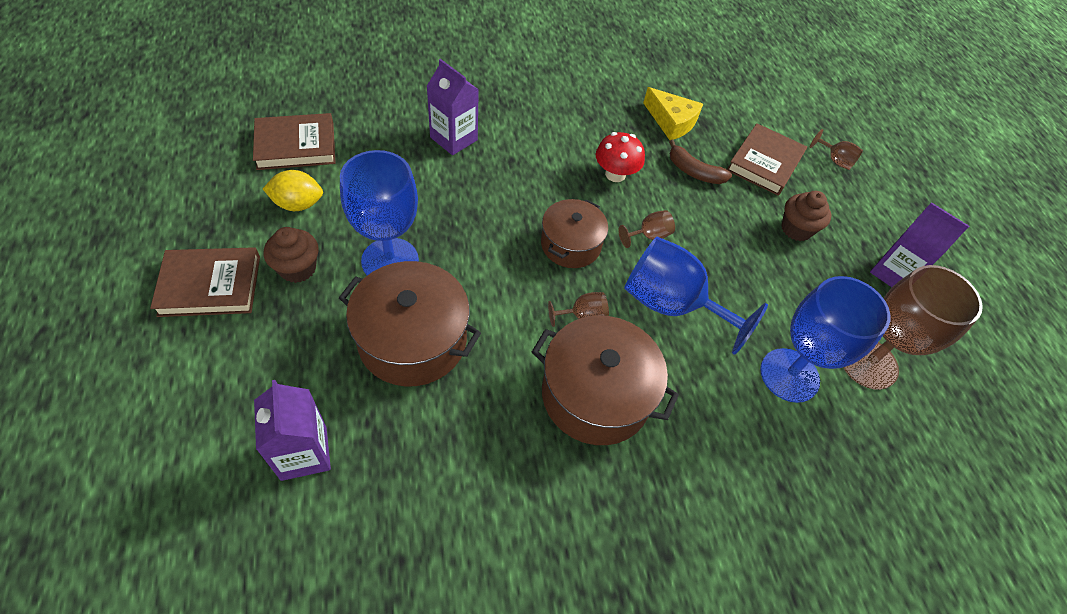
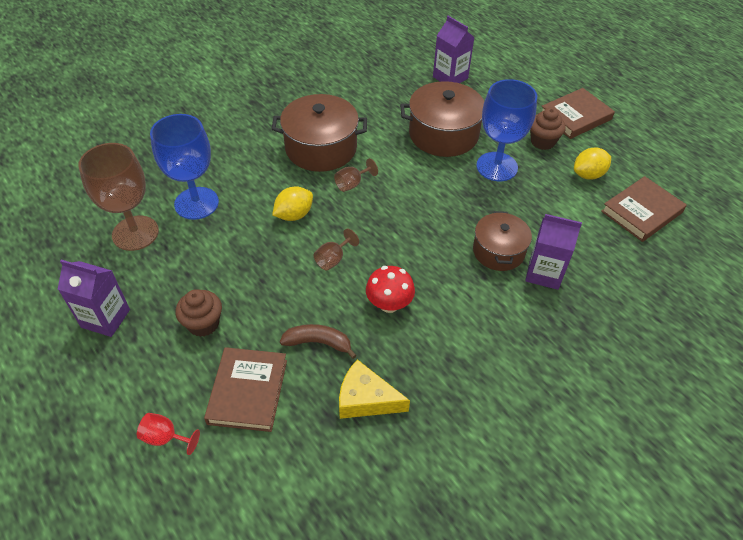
camera: 160 degrees right, 5 degrees down
(571, 245) = (388, 226): brown pot -> brown pot (498, 251)
(671, 305) = (294, 215): blue goblet -> yellow lemon
(835, 160) = (165, 438): brown goblet -> red goblet

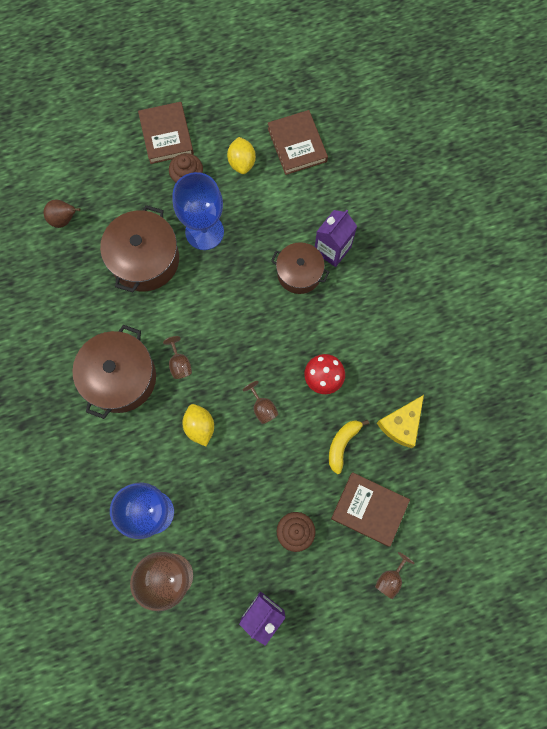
camera: 70 degrees left, 25 degrees up
(165, 438) = (390, 578): red goblet -> brown goblet
(318, 343) = (342, 444): brown banana -> yellow banana
(450, 77) = (64, 219): purple carton -> brown pear

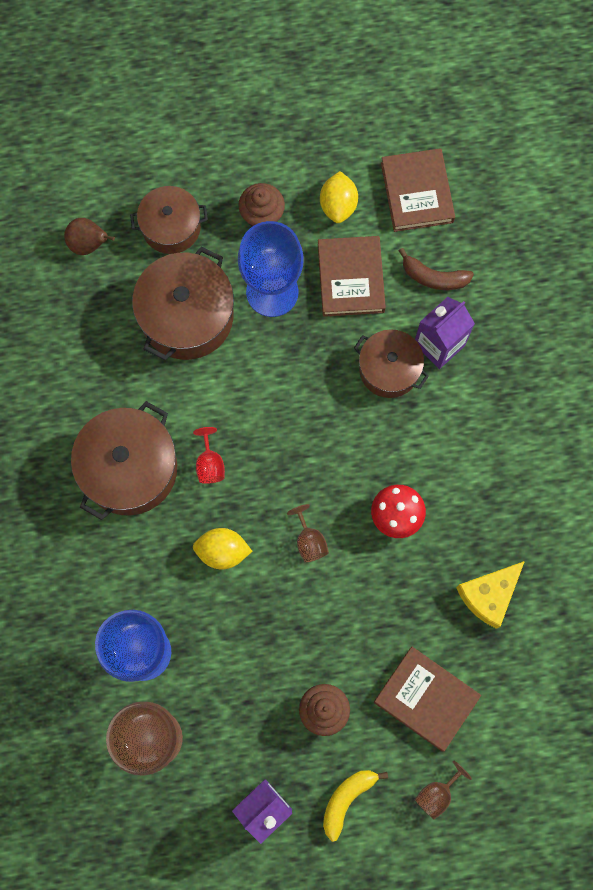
camera: 10 degrees right, 0 degrees up
(123, 197) = (171, 227): none -> brown pot
(166, 135) = (243, 151): brown book -> brown book (351, 278)
(179, 364) = (210, 464): brown goblet -> red goblet
(200, 426) = (222, 551): yellow lemon -> yellow lemon turned 75 degrees counterclockwise
(320, 202) = (433, 277): none -> brown banana
(342, 444) = (406, 607): yellow banana -> yellow banana (347, 799)

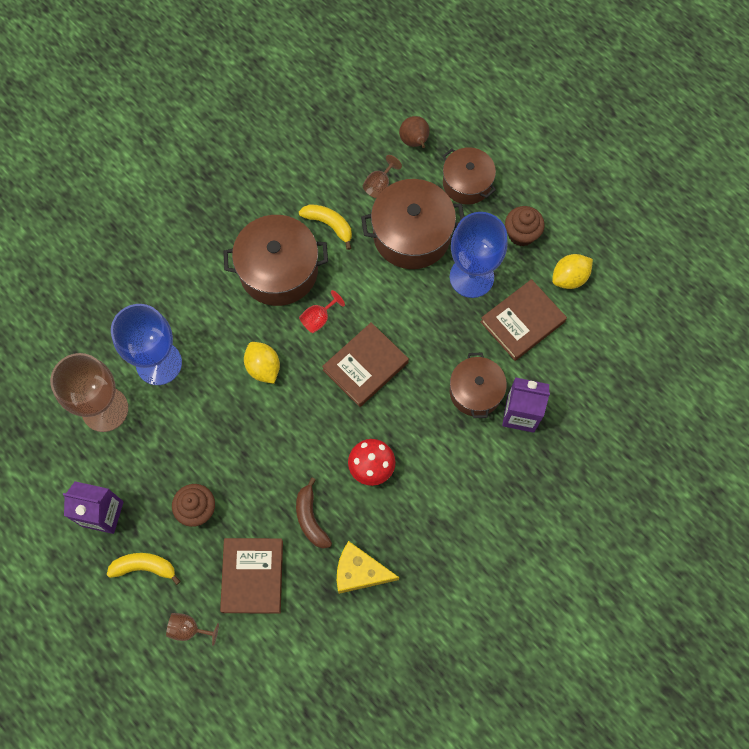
camera: 55 degrees right, 5 degrees down
(117, 387) = (329, 225): none -> yellow banana
(309, 541) = (311, 420): brown goblet -> brown goblet (379, 185)
(417, 192) = (622, 324): brown book -> brown book (365, 366)
(433, 277) = (568, 377): brown banana -> brown banana (311, 518)

